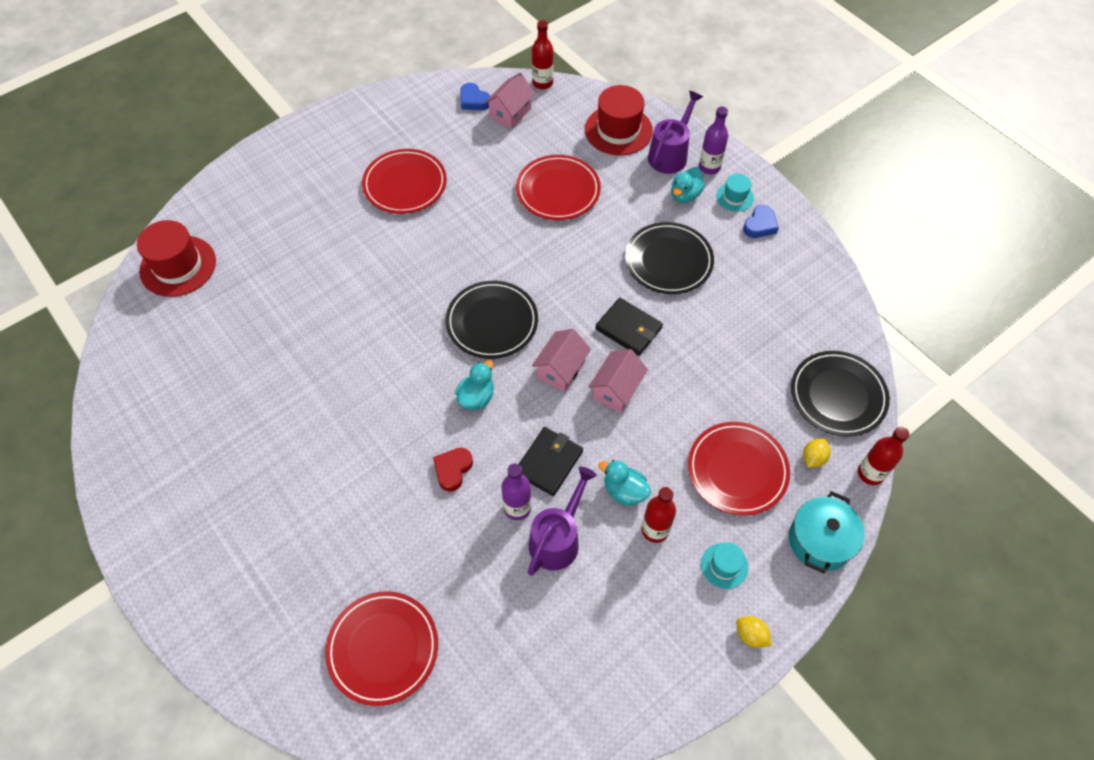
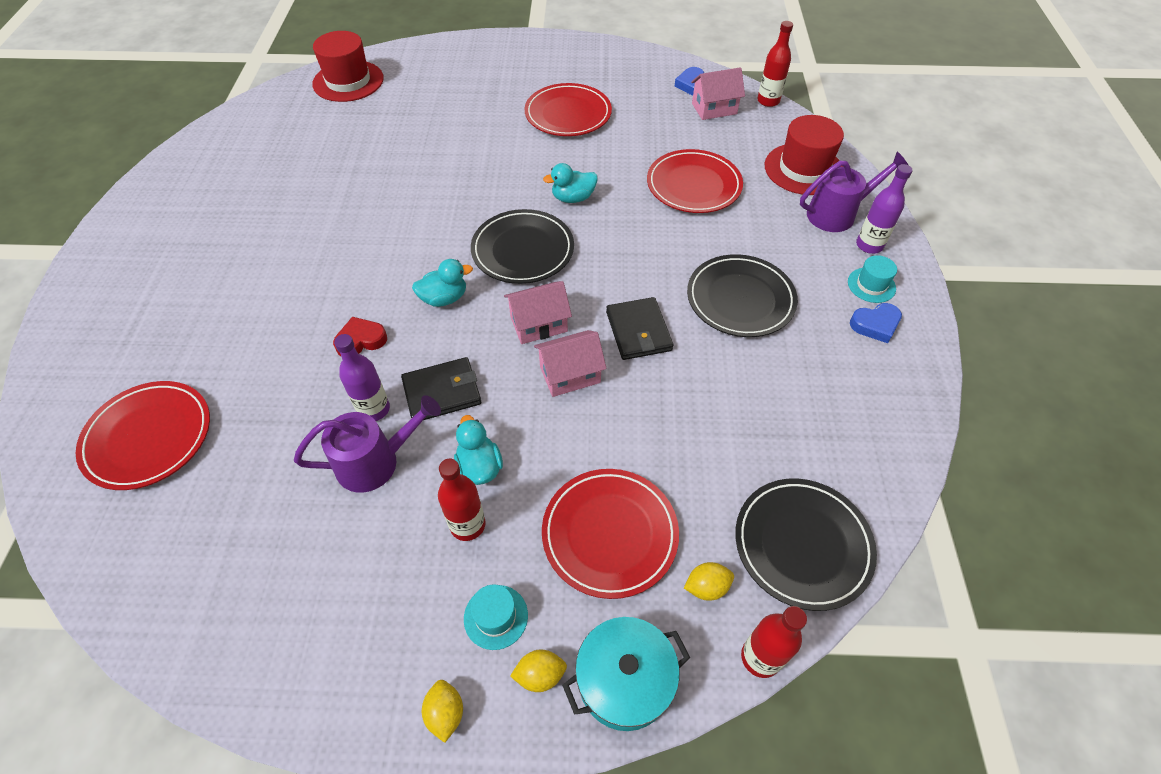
camera: 40 degrees right, 5 degrees down
(685, 195) = (817, 254): turquoise duck -> turquoise duck (573, 198)
(777, 574) = (540, 675): none -> yellow lemon

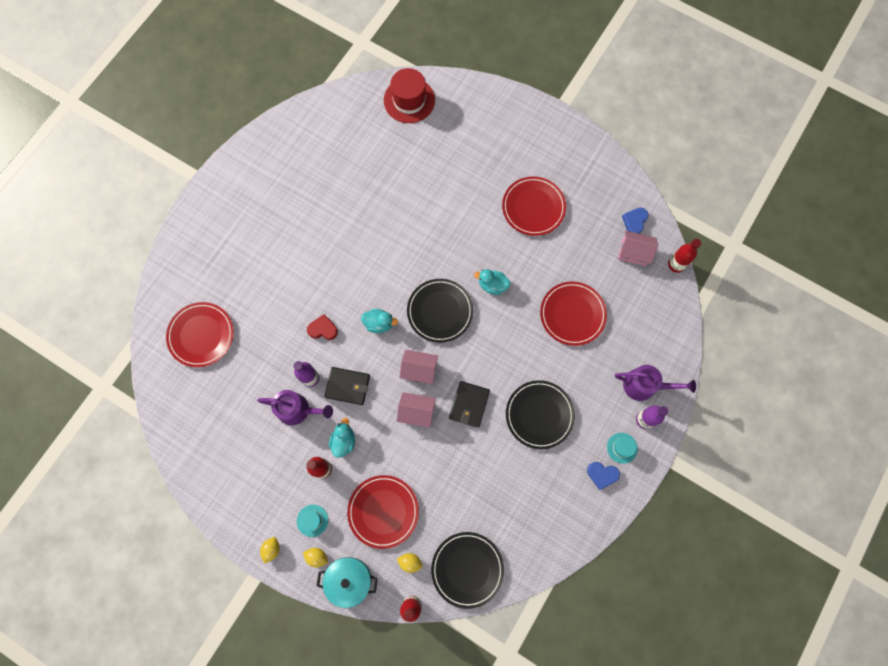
camera: 30 degrees right, 20 degrees up
(803, 169) = (652, 338): red hat -> none

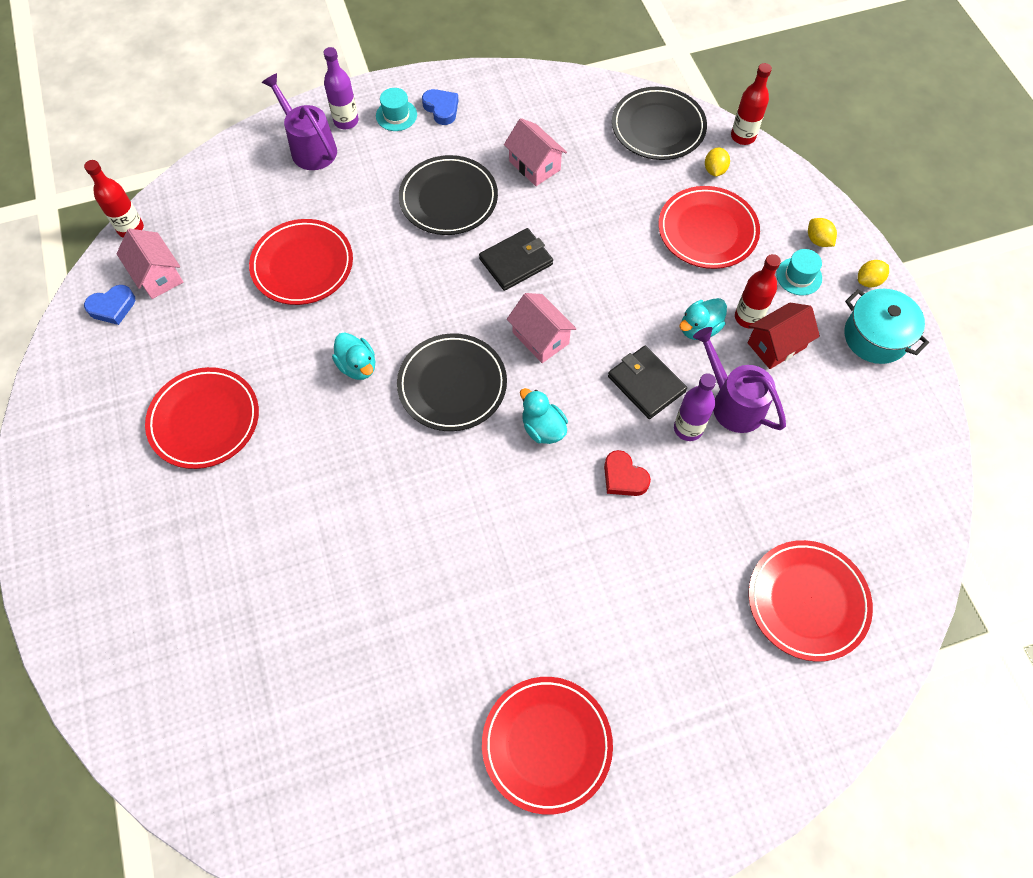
camera: 140 degrees left, 10 degrees down
(273, 197) = (547, 744): none -> red plate
(297, 463) = (776, 345): none -> red house
(349, 580) = (795, 197): turquoise pot -> turquoise pot (875, 337)
(409, 100) = (191, 739): red hat -> none
(410, 562) = (714, 170): yellow lemon -> yellow lemon turned 45 degrees clockwise
(417, 412) = (584, 297): pink house -> pink house (534, 165)

